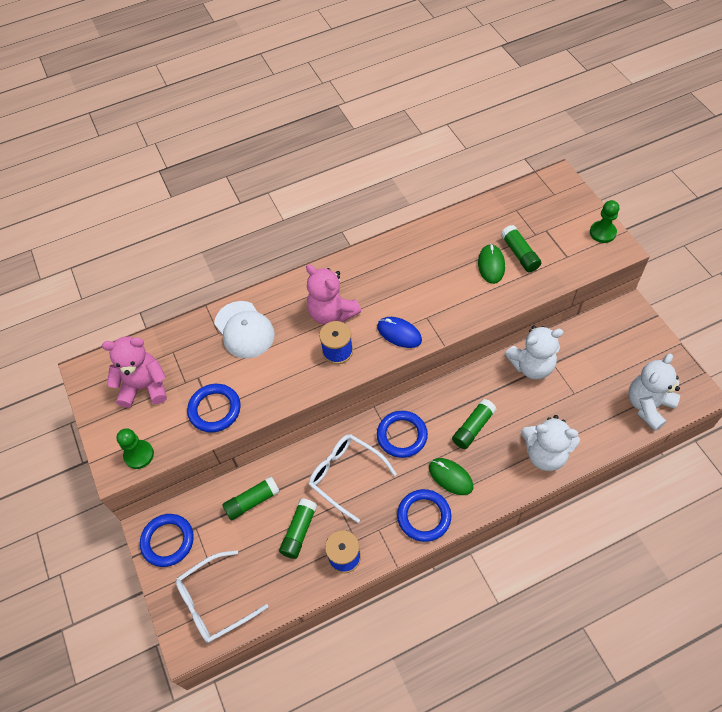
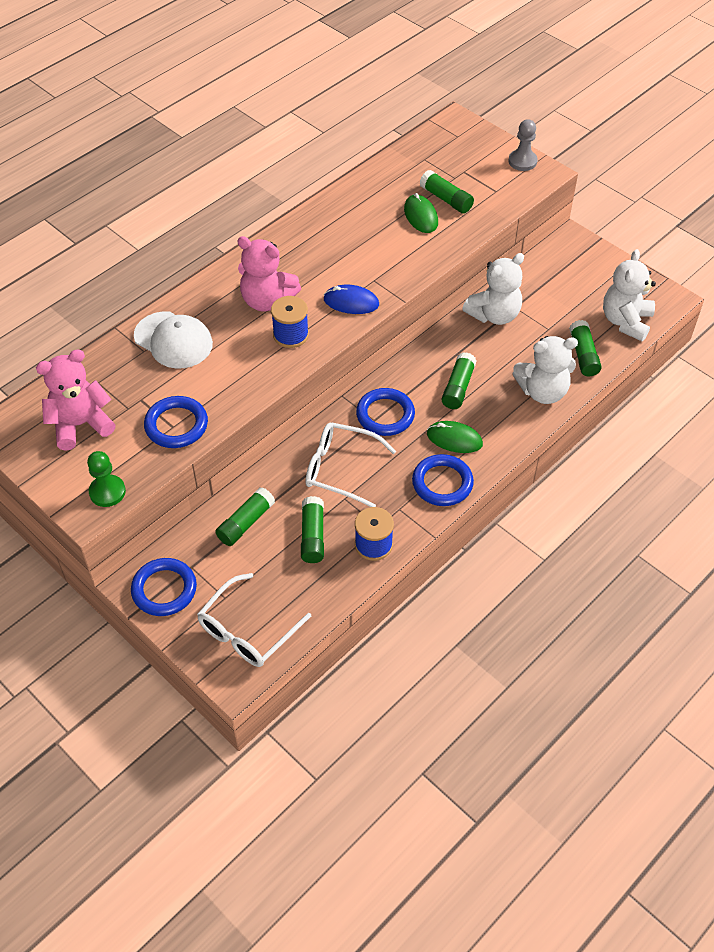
camera: 25 degrees left, 5 degrees down
(596, 428) = (583, 355): none -> green glue stick
(602, 233) = (522, 161): green pawn -> grey pawn

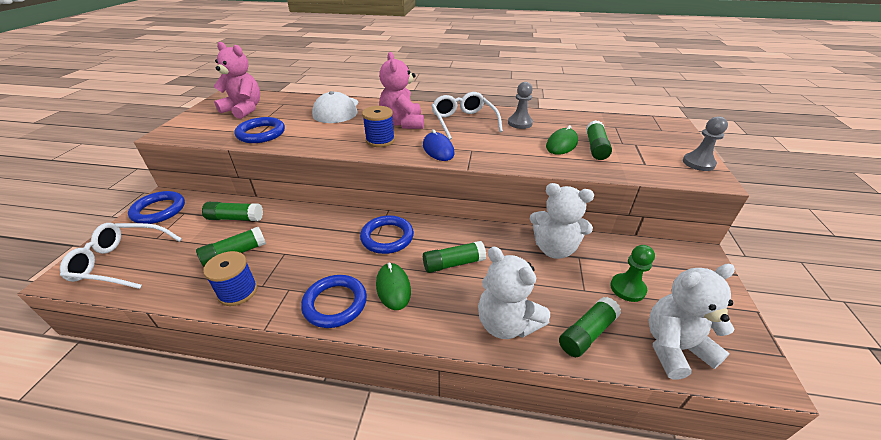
camera: 55 degrees right, 15 degrees down
(107, 492) = (187, 133): green pawn -> green pawn (627, 288)
(340, 469) = (314, 239): white glasses -> white glasses (463, 121)
(354, 216) = (520, 123): none -> grey pawn

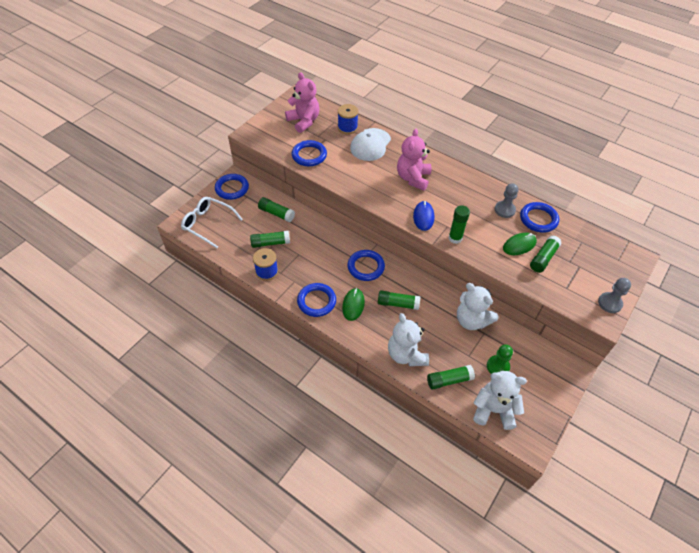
camera: 25 degrees right, 15 degrees up
(380, 140) = (387, 192): blue spool -> blue spool (347, 127)
(463, 121) = (460, 192): white glasses -> none
(489, 157) = (455, 238): none -> green glue stick
(558, 121) = (538, 219): none -> blue ring

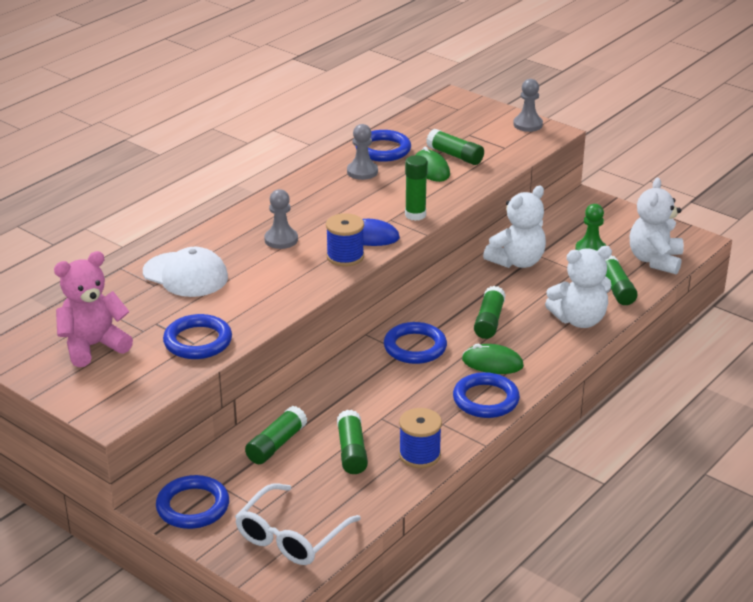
camera: 85 degrees left, 20 degrees down
(347, 127) = (129, 297): blue spool -> blue spool (345, 256)
(413, 178) = (281, 240): pink teddy bear -> grey pawn

